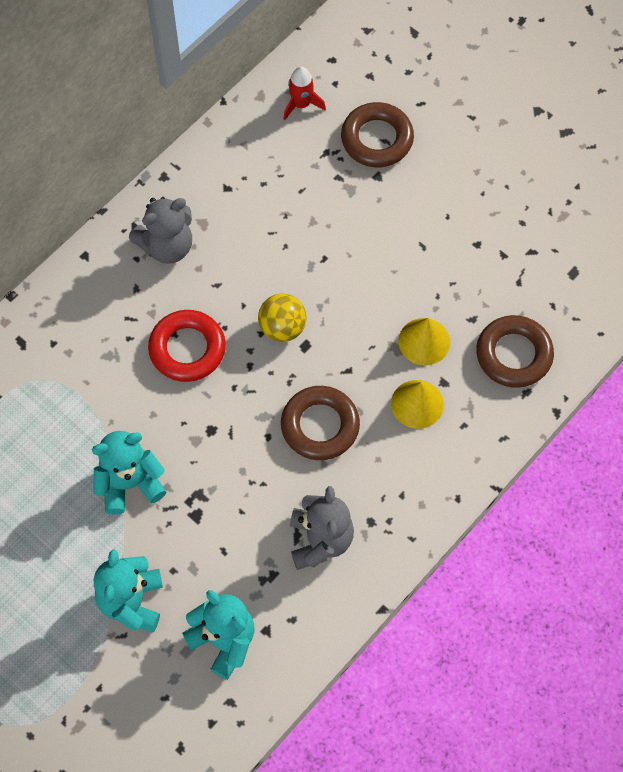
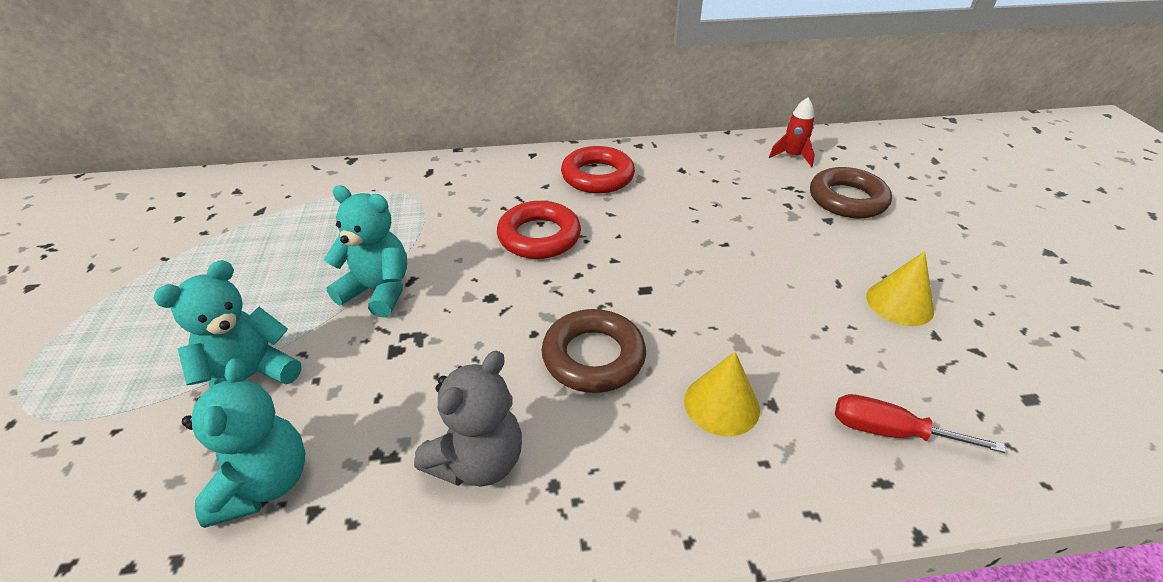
camera: 40 degrees right, 25 degrees down
(167, 246) = (597, 176): grey teddy bear -> red ring
(282, 328) = (637, 266): yellow ball -> none
(424, 341) = (778, 355): yellow cone -> yellow cone (899, 303)
(514, 355) = (890, 432): brown ring -> red screwdriver

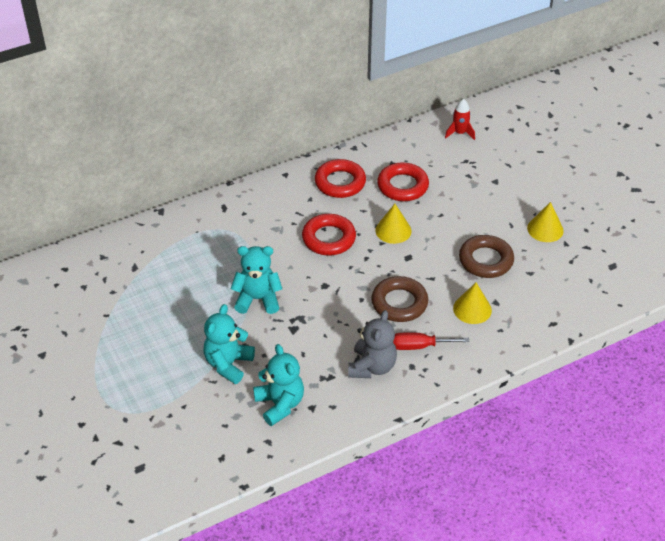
camera: 20 degrees left, 5 degrees up
(640, 248) = (393, 230): none -> yellow cone
(683, 197) = (402, 186): none -> red ring
(847, 199) = (503, 162): brown ring -> brown ring (485, 260)
(890, 432) = (552, 300): red screwdriver -> red screwdriver (419, 346)

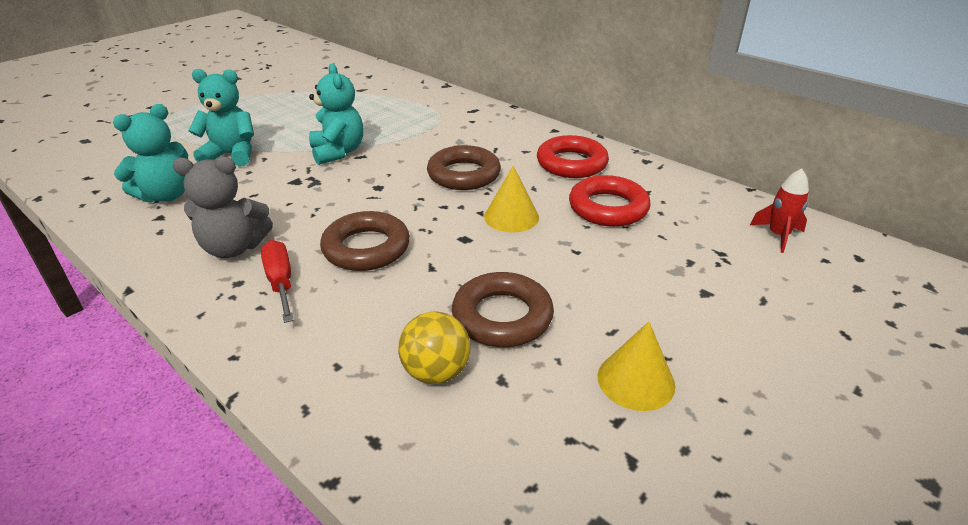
camera: 70 degrees right, 10 degrees down
(329, 238) = (464, 174): red ring -> brown ring
(472, 309) = (378, 322): yellow cone -> none
(517, 294) = (436, 372): none -> yellow ball

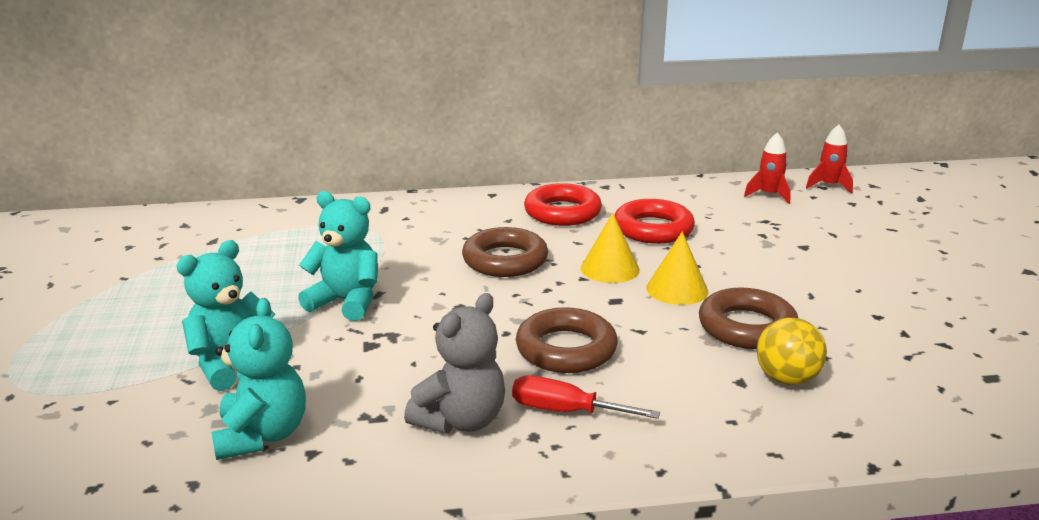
camera: 50 degrees left, 10 degrees down
(636, 380) = (871, 310): yellow cone -> yellow cone (677, 289)
(868, 260) = (829, 186): none -> red rocket

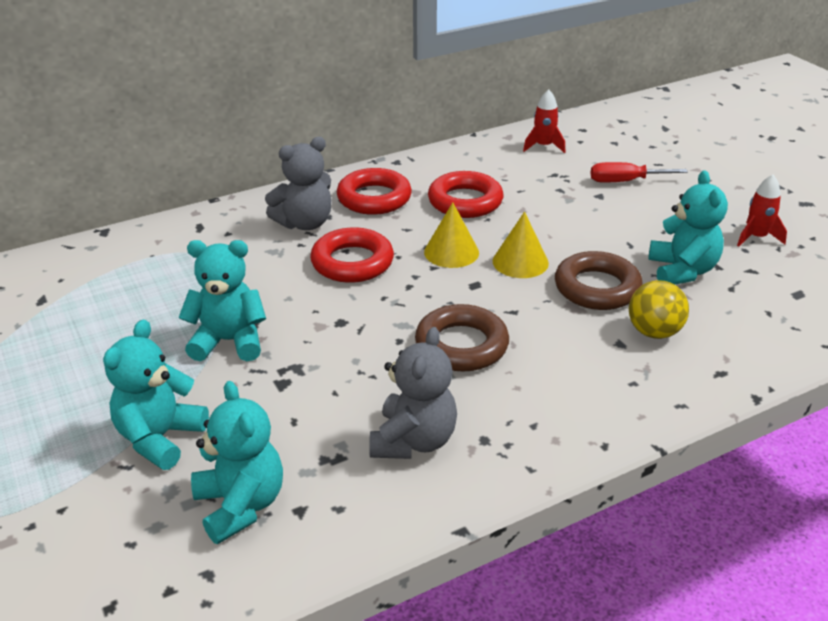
camera: 20 degrees left, 10 degrees up
(482, 222) = (305, 223): none -> grey teddy bear
(505, 260) = (352, 262): brown ring -> red ring
(565, 411) = (497, 408): red screwdriver -> red screwdriver (625, 181)
(829, 186) = (587, 127): red rocket -> red rocket (756, 237)
(857, 329) = (682, 271): none -> turquoise teddy bear

